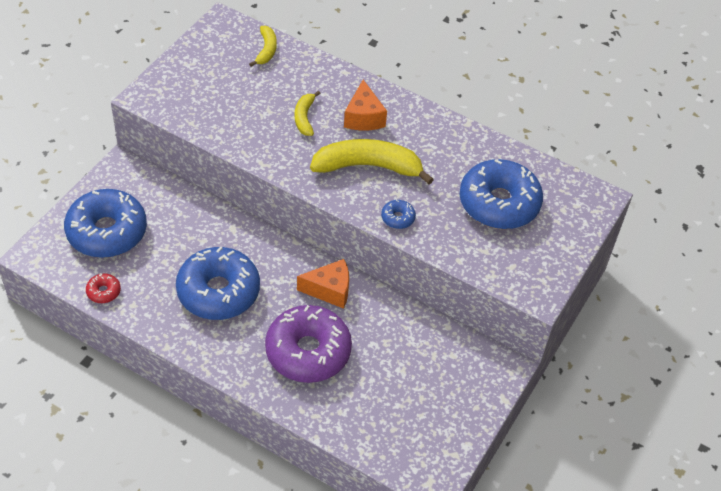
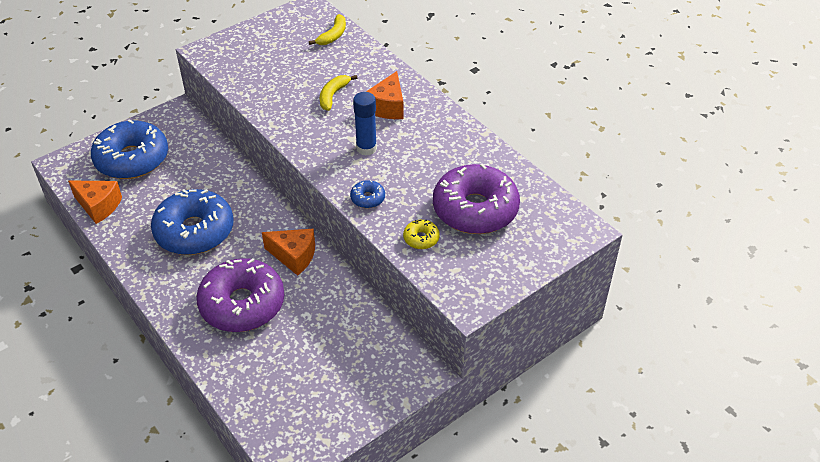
camera: 25 degrees right, 5 degrees down
(103, 292) = (99, 206): red donut -> orange cheese
(368, 166) = (366, 148): yellow banana -> blue glue stick
(467, 245) = (421, 238): none -> yellow donut
(499, 203) = (475, 209): blue donut -> purple donut

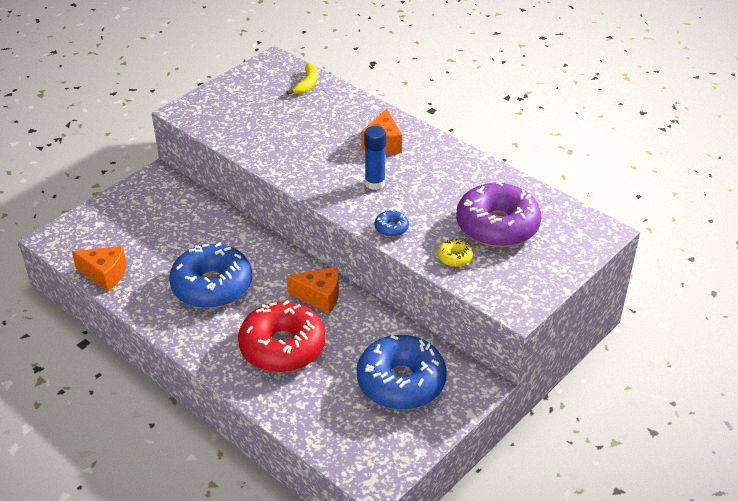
camera: 10 degrees left, 5 degrees down
(132, 159) = (125, 226): blue donut -> blue donut (401, 382)
(242, 304) = (282, 347): purple donut -> red donut
(333, 96) = (326, 139): yellow banana -> none

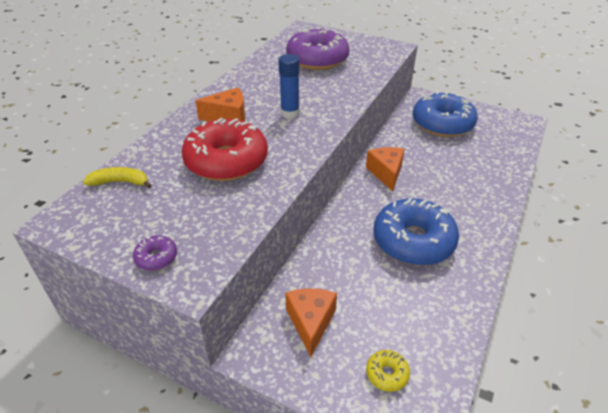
camera: 105 degrees left, 0 degrees up
(105, 274) = (450, 338): orange cheese -> orange cheese (310, 322)
(213, 98) = (156, 257): none -> purple donut
(282, 347) = (452, 181): red donut -> red donut (226, 161)
(391, 228) = (345, 98): blue donut -> none
(454, 257) = (361, 70): yellow donut -> yellow donut (387, 374)

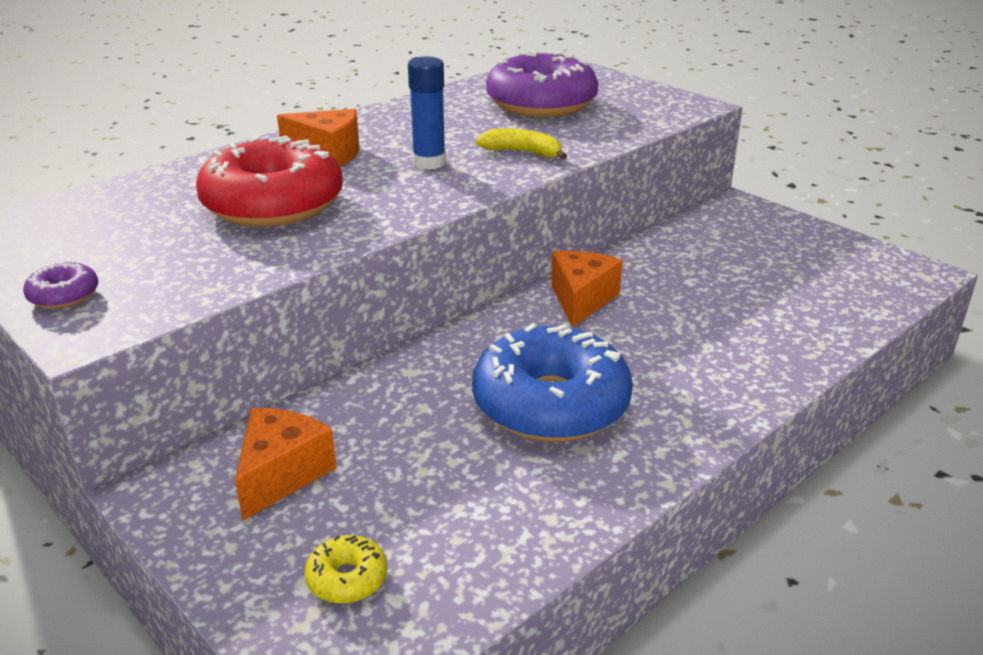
camera: 20 degrees right, 10 degrees down
(120, 182) = (101, 203): yellow banana -> yellow banana (522, 152)
(442, 124) = (746, 248): blue donut -> none

